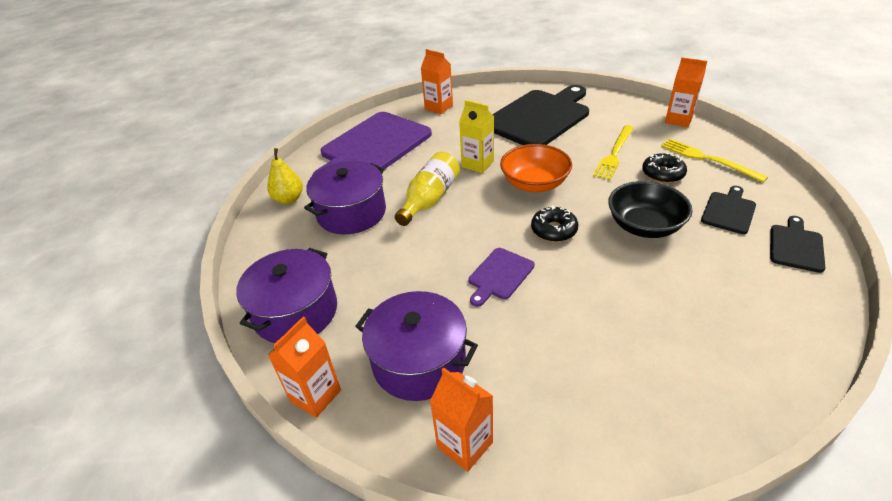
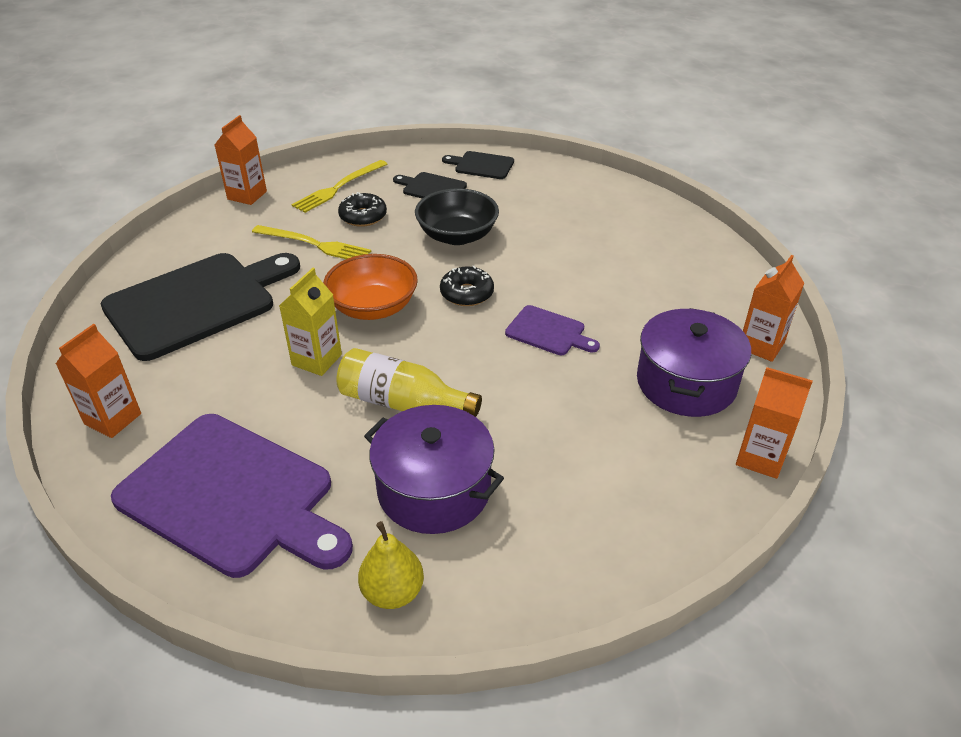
camera: 100 degrees left, 0 degrees up
(295, 312) = (651, 508): purple pot -> none
(539, 117) = (197, 302): black cutting board -> black cutting board turned 105 degrees clockwise

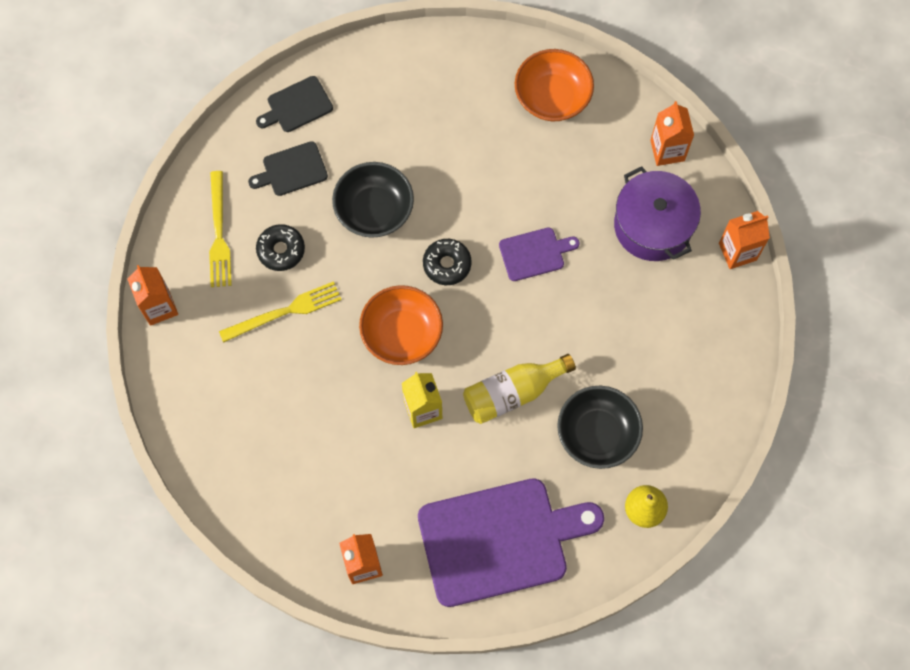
camera: 45 degrees left, 30 degrees up
(197, 302) = (280, 438): black cutting board -> none
(434, 489) = (597, 433): purple pot -> black bowl
(686, 259) = (552, 97): none -> orange bowl

